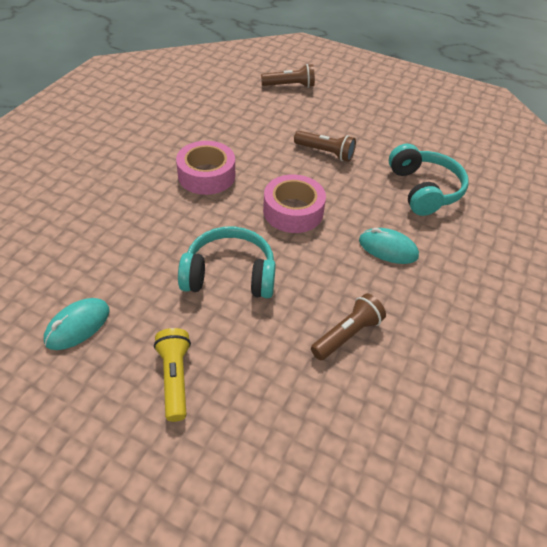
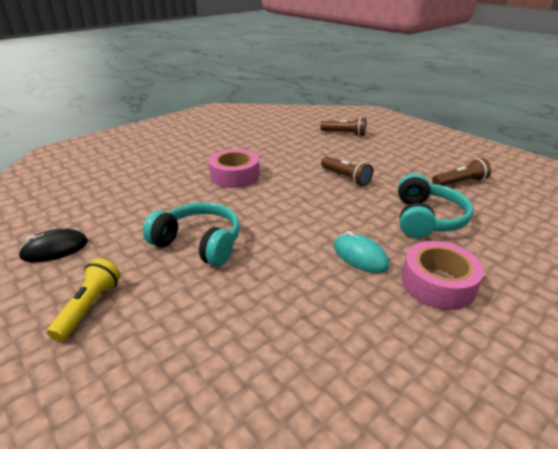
camera: 25 degrees right, 15 degrees down
(78, 326) = (55, 249): turquoise mouse -> black mouse
(293, 211) = (288, 211): pink tape -> pink tape (438, 283)
(347, 335) = (270, 317): brown flashlight -> brown flashlight (460, 183)

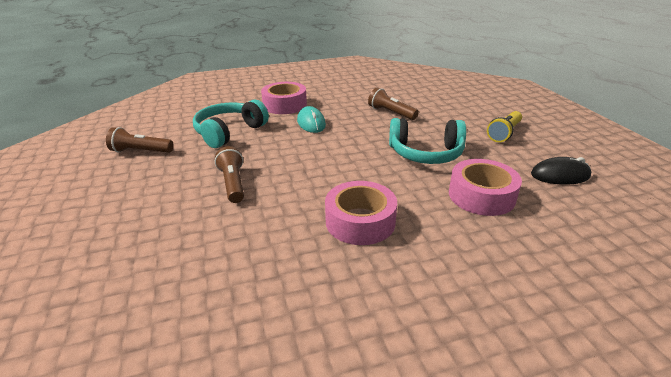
camera: 155 degrees left, 0 degrees up
(145, 211) = (481, 196): none -> pink tape
(199, 243) = (425, 153): turquoise headphones -> turquoise headphones turned 45 degrees counterclockwise
(344, 134) = (101, 275): brown flashlight -> brown flashlight (391, 113)

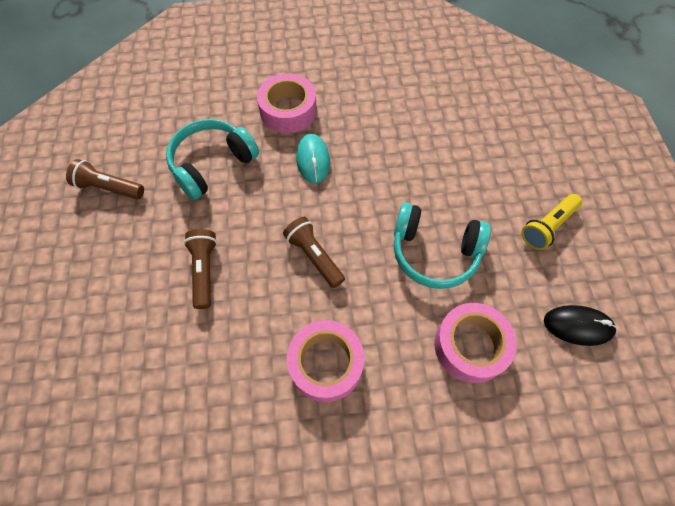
camera: 10 degrees right, 30 degrees up
(391, 113) = (419, 153): brown flashlight -> brown flashlight (314, 256)

